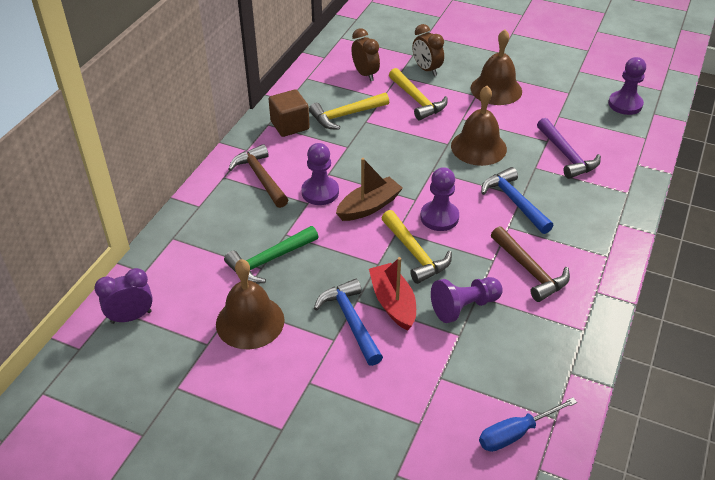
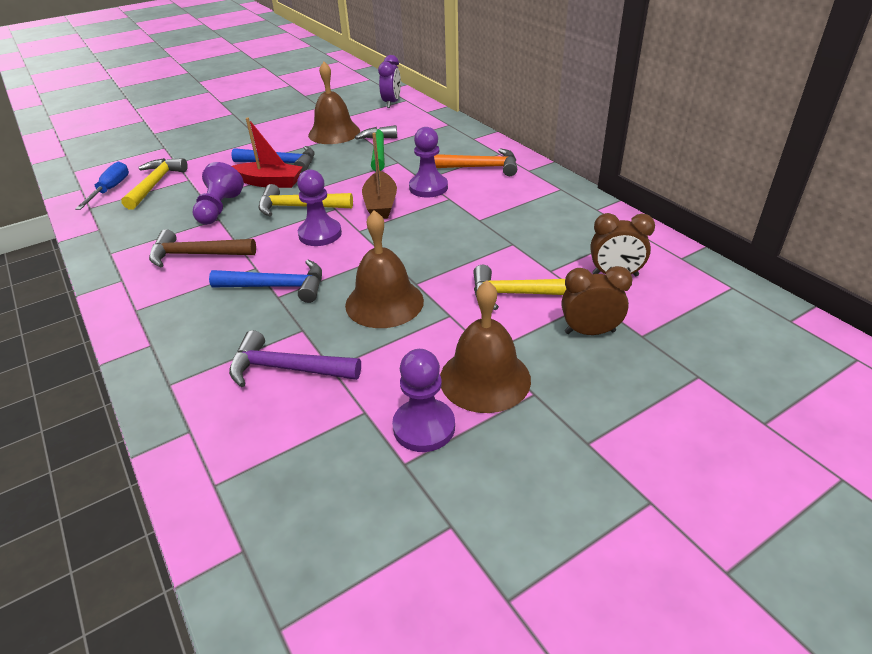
camera: 125 degrees right, 5 degrees down
(261, 177) = (480, 167): brown hammer -> orange hammer
(290, 125) = (547, 198): brown cube -> none
(346, 115) = (535, 235): yellow hammer -> yellow hammer (155, 184)
(625, 104) = (304, 522): purple pawn -> purple pawn (424, 427)

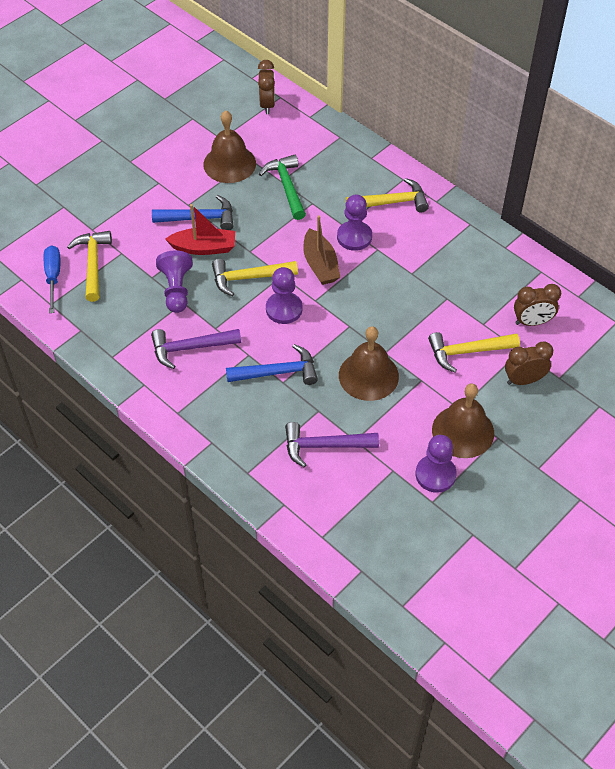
camera: 15 degrees left, 15 degrees up
(197, 255) = (190, 348): brown hammer -> purple hammer
(391, 103) = (267, 105): purple clock -> brown clock
(480, 167) = (391, 202): orange hammer -> yellow hammer

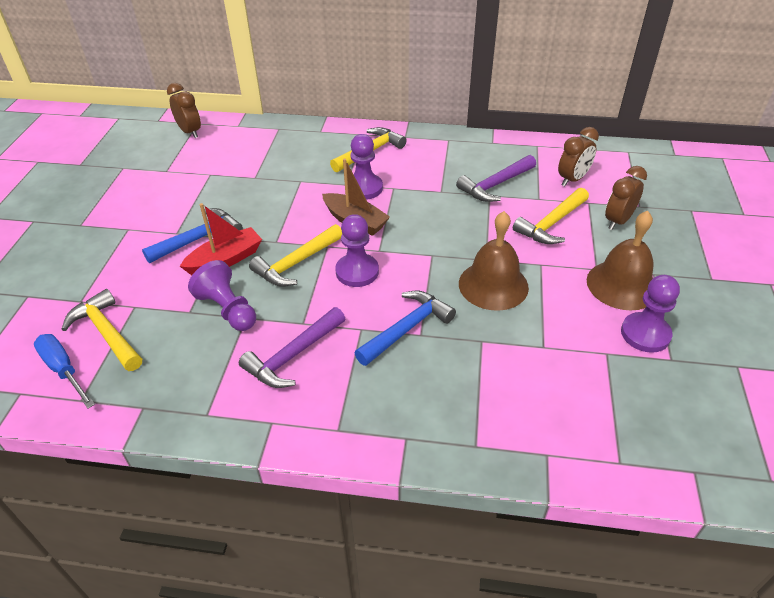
camera: 35 degrees left, 10 degrees down
(229, 163) = (191, 185): brown bell -> none
(287, 187) = (265, 179): green hammer -> none
(324, 446) = (522, 369): purple hammer -> purple hammer (495, 185)

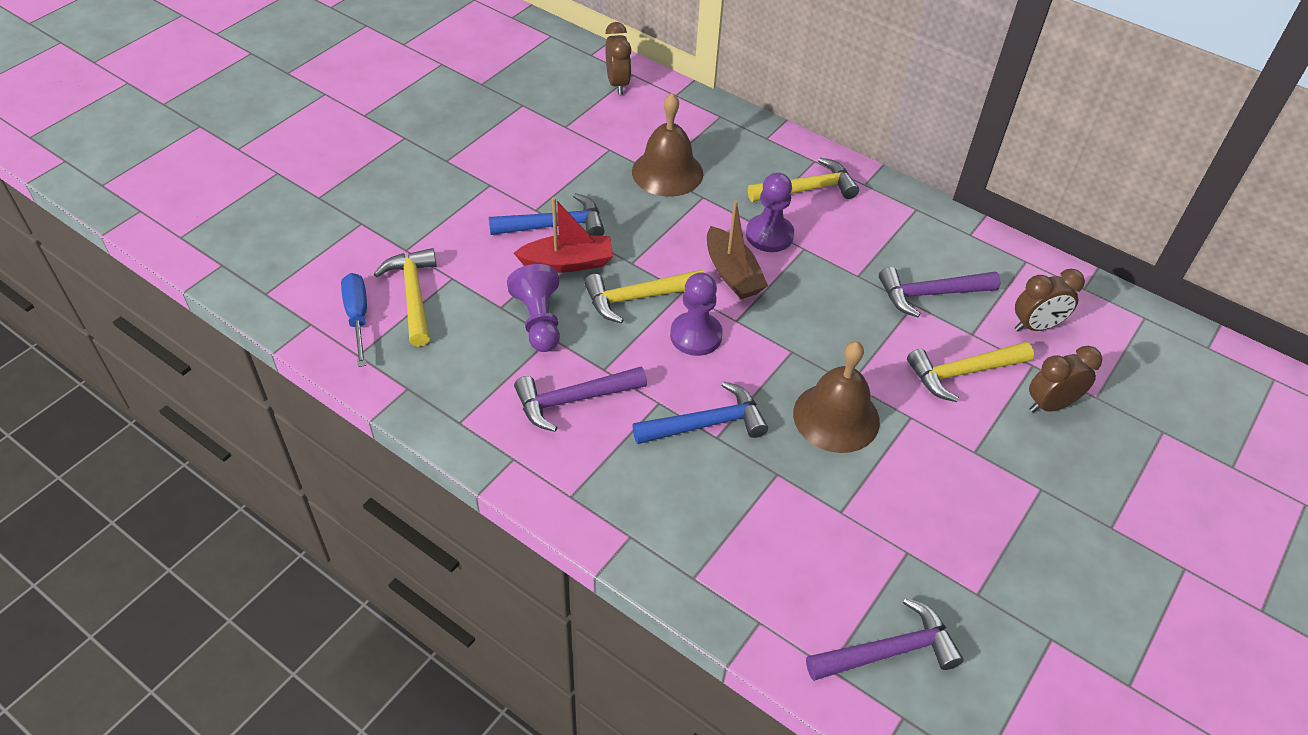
camera: 25 degrees right, 5 degrees up
(622, 285) = (990, 484): brown bell -> brown bell (667, 172)
(645, 334) = (970, 552): purple pawn -> none
(649, 429) = (888, 651): none -> purple hammer

